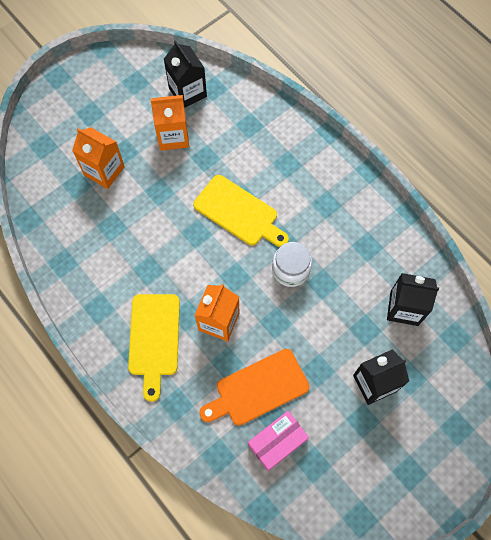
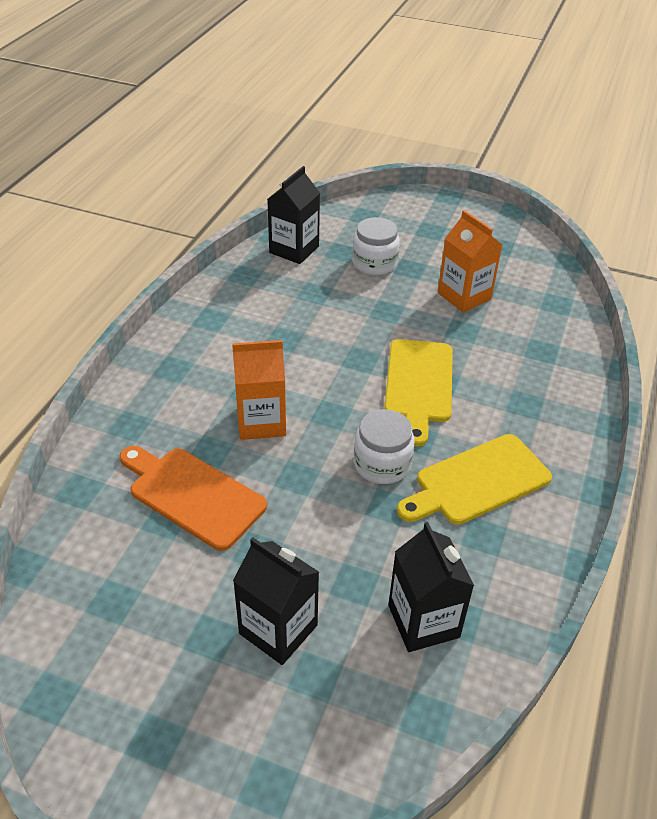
camera: 60 degrees right, 25 degrees down
(104, 171) = (374, 263): orange carton -> white jar
(154, 339) = (202, 375): yellow cutting board -> yellow cutting board (477, 481)
(187, 92) = (529, 286): black carton -> black carton (294, 249)
(277, 442) = (127, 545): pink box -> none

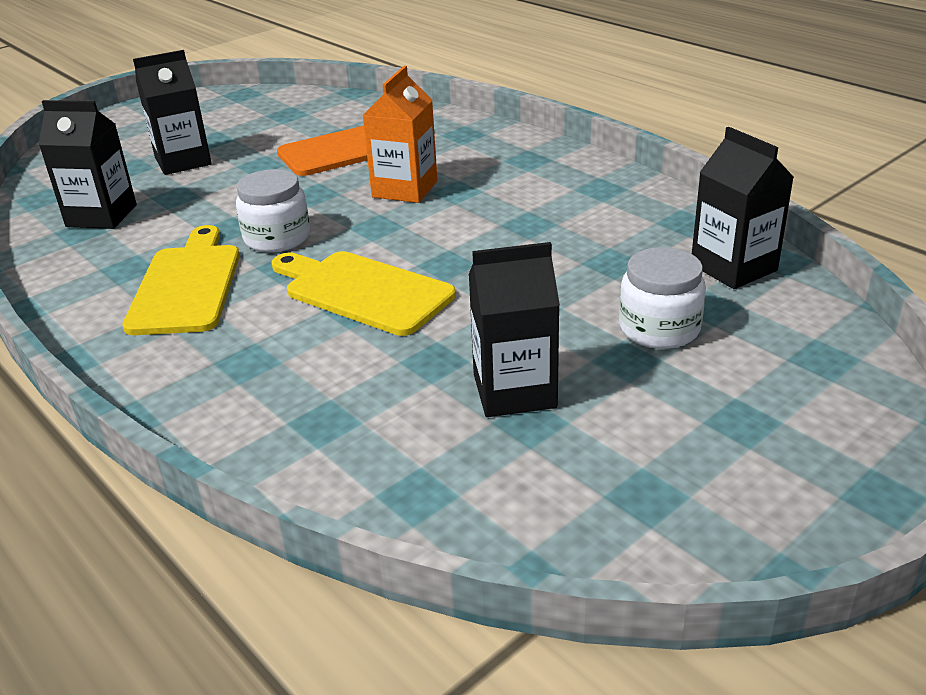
camera: 120 degrees right, 10 degrees down
(464, 296) = (514, 391): orange carton -> black carton

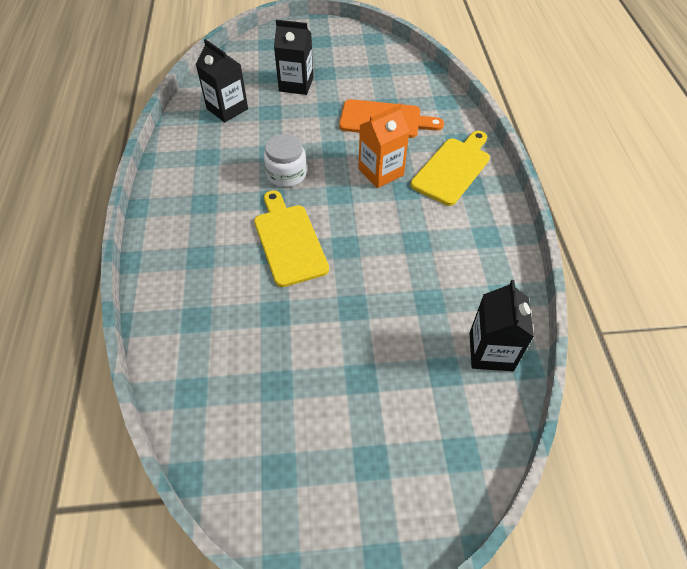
camera: 35 degrees right, 20 degrees up
(187, 285) = (220, 185): yellow cutting board -> yellow cutting board (452, 169)
(514, 391) = (289, 360): black carton -> none
(659, 328) = (400, 368): white jar -> none

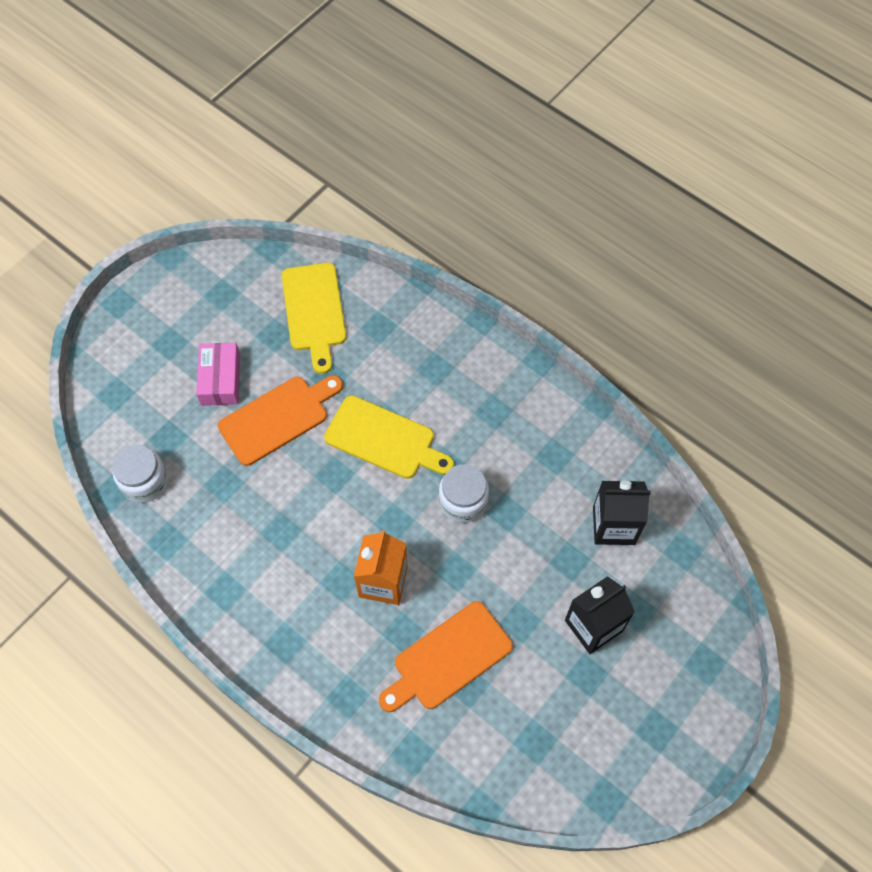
camera: 135 degrees right, 10 degrees up
(344, 314) = (278, 418): none -> orange cutting board
(358, 384) = (220, 380): none -> pink box
(452, 169) = (319, 649): yellow cutting board -> yellow cutting board (314, 311)
(491, 351) = (145, 481): black carton -> white jar

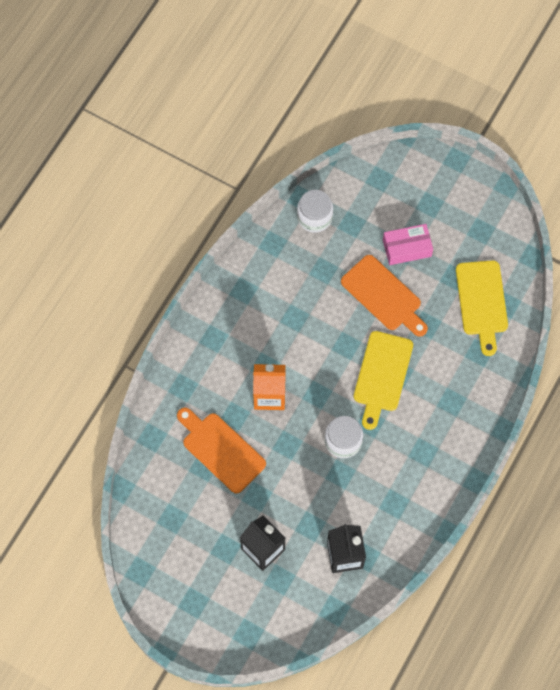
camera: 80 degrees right, 5 degrees up
(314, 311) = (482, 302): yellow cutting board -> yellow cutting board turned 75 degrees counterclockwise

